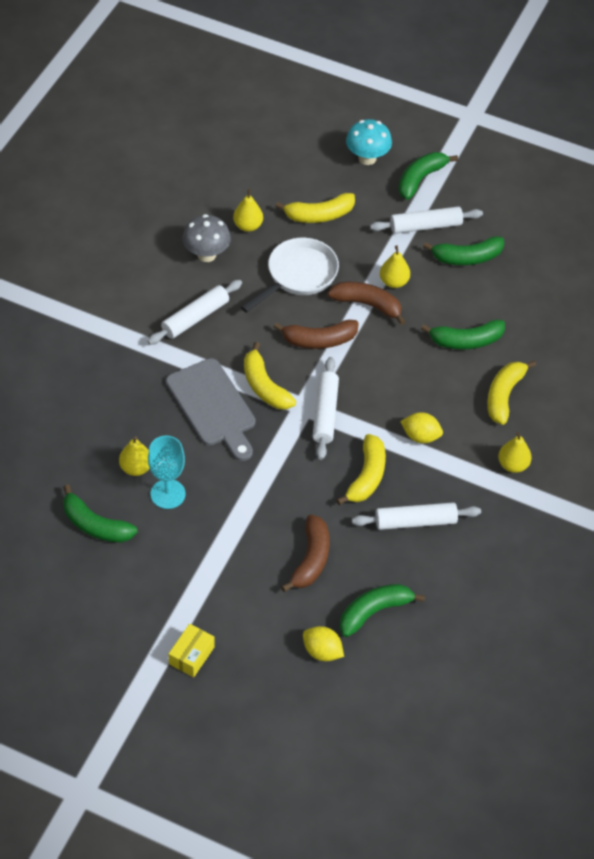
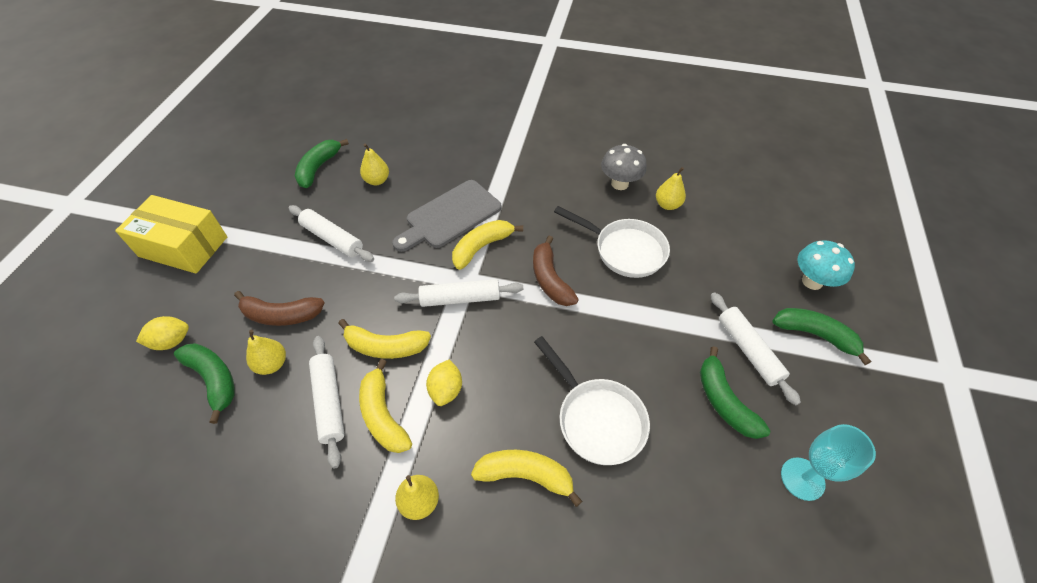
camera: 80 degrees right, 0 degrees up
(168, 494) = (352, 204): turquoise goblet -> turquoise goblet (802, 479)
(191, 655) = (183, 246): yellow box -> yellow box, size x1.98
(195, 318) = (545, 188): white rolling pin -> white rolling pin (332, 239)
(319, 215) = (710, 254): yellow banana -> yellow banana (383, 415)
(322, 651) = (171, 341): yellow lemon -> yellow lemon turned 45 degrees clockwise
(367, 304) = (611, 312): brown banana -> none
(394, 282) = (653, 331): yellow pear -> yellow pear (272, 364)
(466, 341) = (596, 419): green banana -> white pan

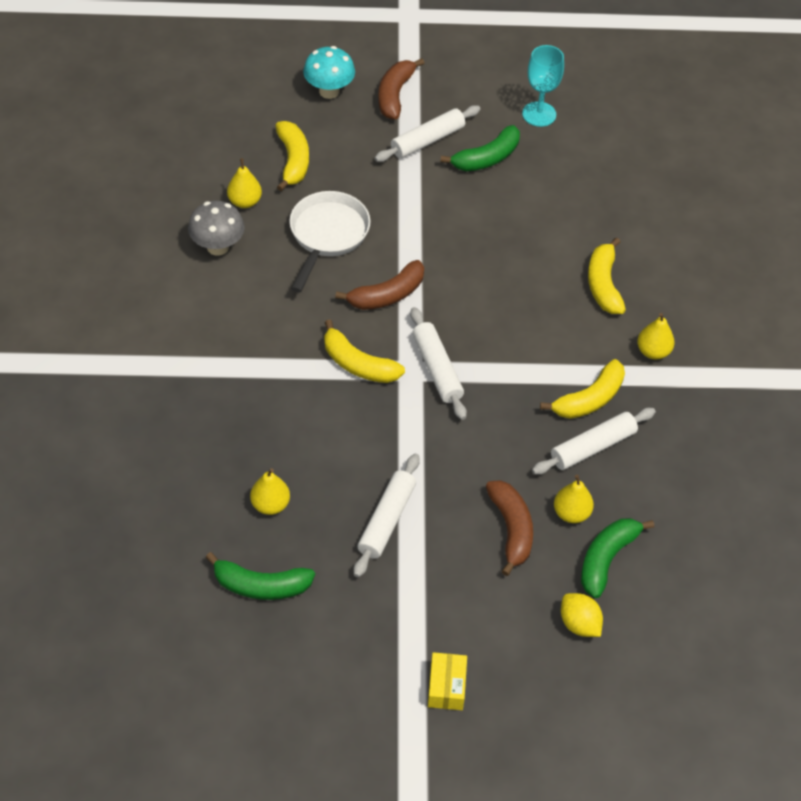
camera: 105 degrees left, 0 degrees up
(183, 246) = (446, 687): yellow box -> yellow box, size x0.50
(386, 346) = (517, 419): yellow banana -> yellow banana (293, 160)
(446, 390) = (546, 357): yellow lemon -> none
(450, 216) = (316, 406): grey cutting board -> none
(596, 419) = (535, 242): white pan -> none
(814, 335) = (395, 95): green banana -> brown banana

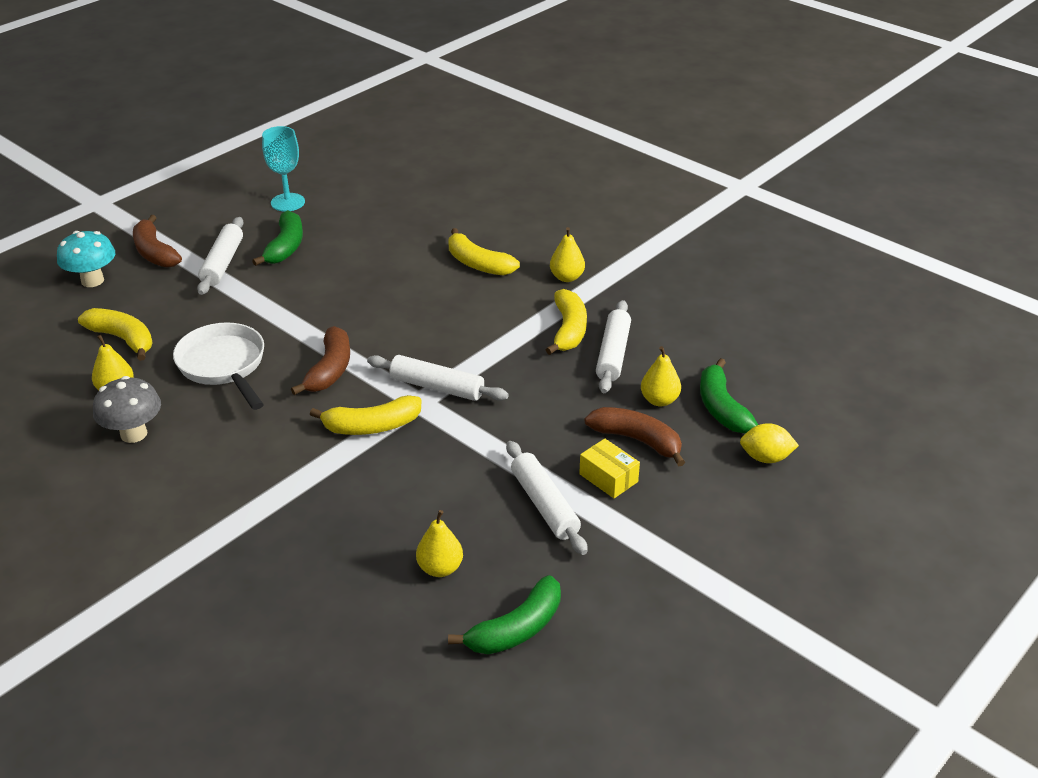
camera: 45 degrees left, 15 degrees down
(446, 687) = (749, 571): yellow box -> yellow box (608, 478)

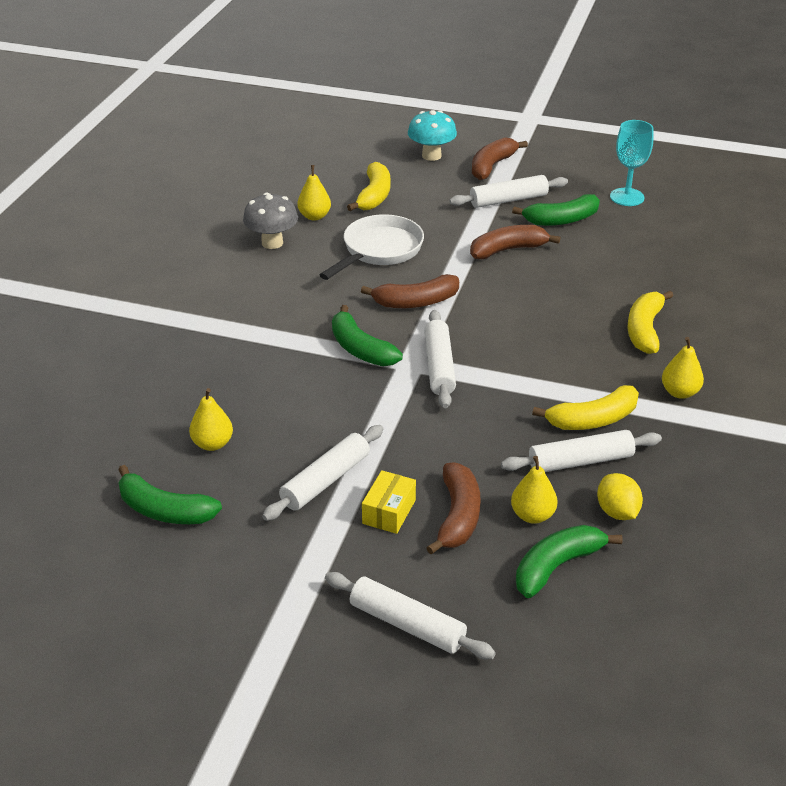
camera: 65 degrees right, 0 degrees up
(301, 291) = (507, 250): none -> brown banana
(372, 426) = (361, 349): yellow banana -> green banana
(744, 508) = (407, 624): none -> white rolling pin
(766, 458) = (499, 623): yellow lemon -> yellow lemon (617, 512)

